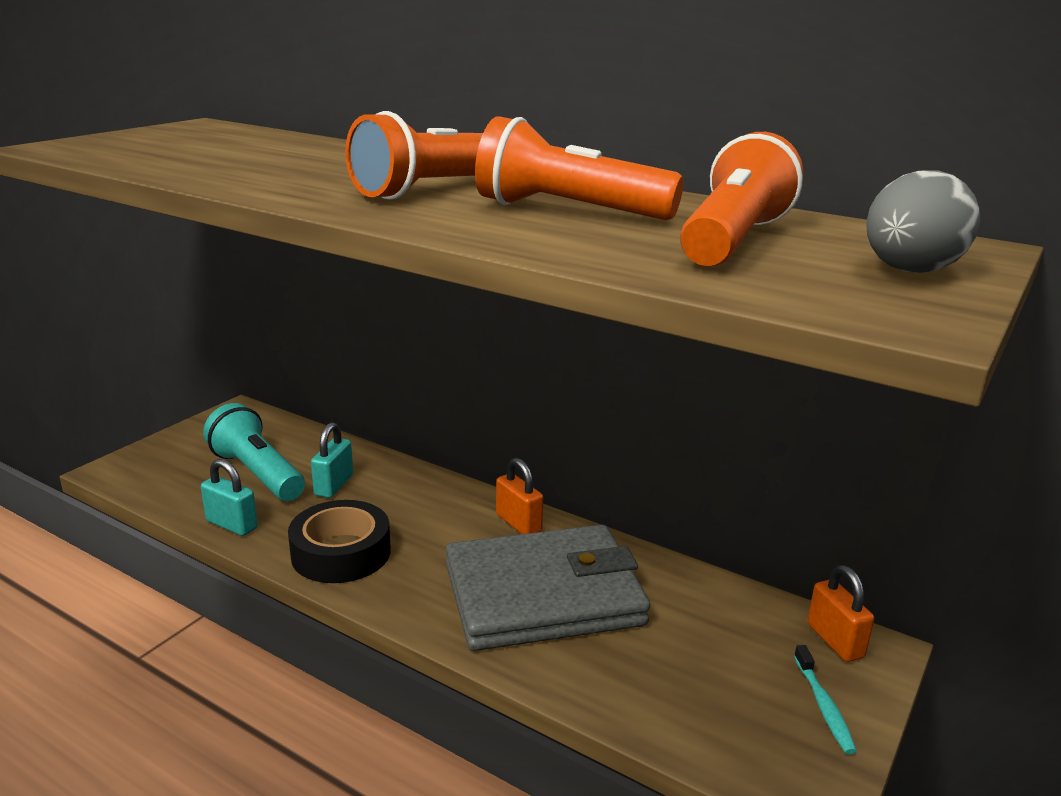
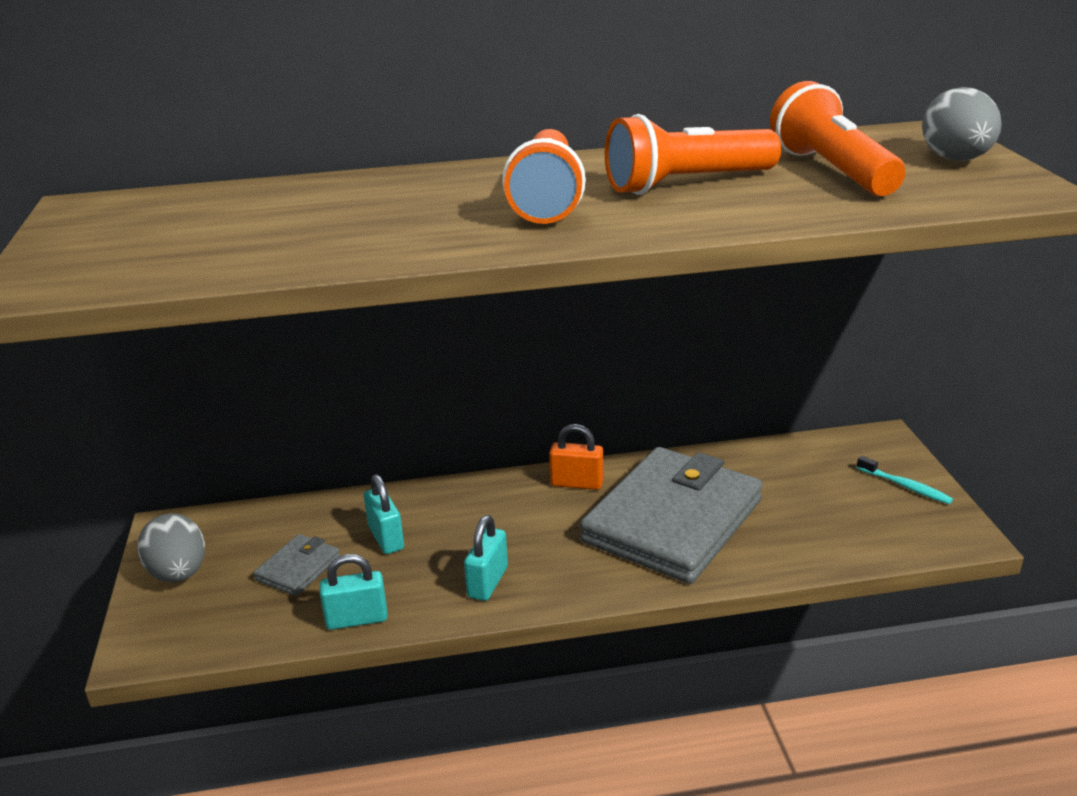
camera: 40 degrees left, 5 degrees up
(200, 439) = (179, 573): none -> grey egg
(257, 474) = (298, 568): turquoise flashlight -> grey wallet
(341, 553) = (488, 582): black tape -> turquoise padlock
(835, 641) = (859, 446): orange padlock -> none

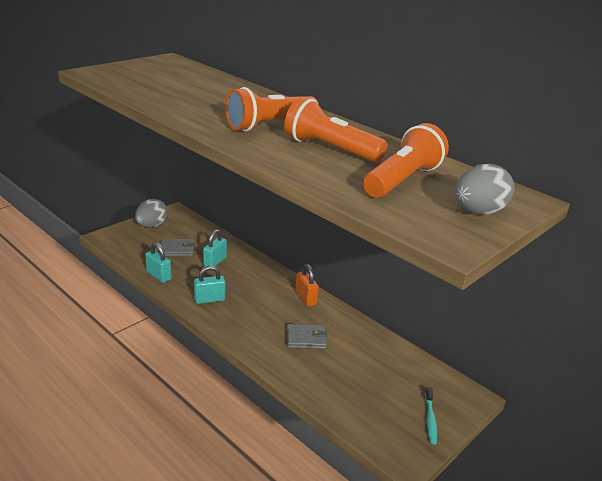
camera: 50 degrees right, 0 degrees up
(672, 521) = (306, 338): grey wallet -> grey wallet, size x0.42

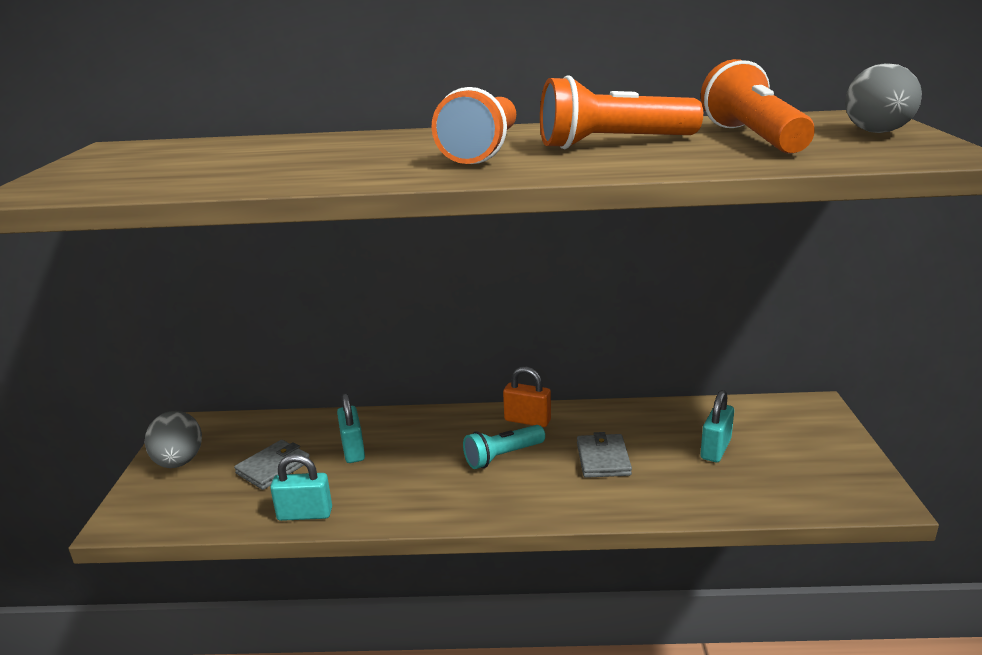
camera: 40 degrees left, 5 degrees down
(209, 299) = (425, 495): turquoise padlock -> turquoise padlock (715, 449)
(266, 306) = (503, 456): none -> turquoise flashlight
(306, 338) = (603, 459): grey wallet -> grey wallet turned 45 degrees counterclockwise
(430, 419) = (829, 449): turquoise toothbrush -> none

